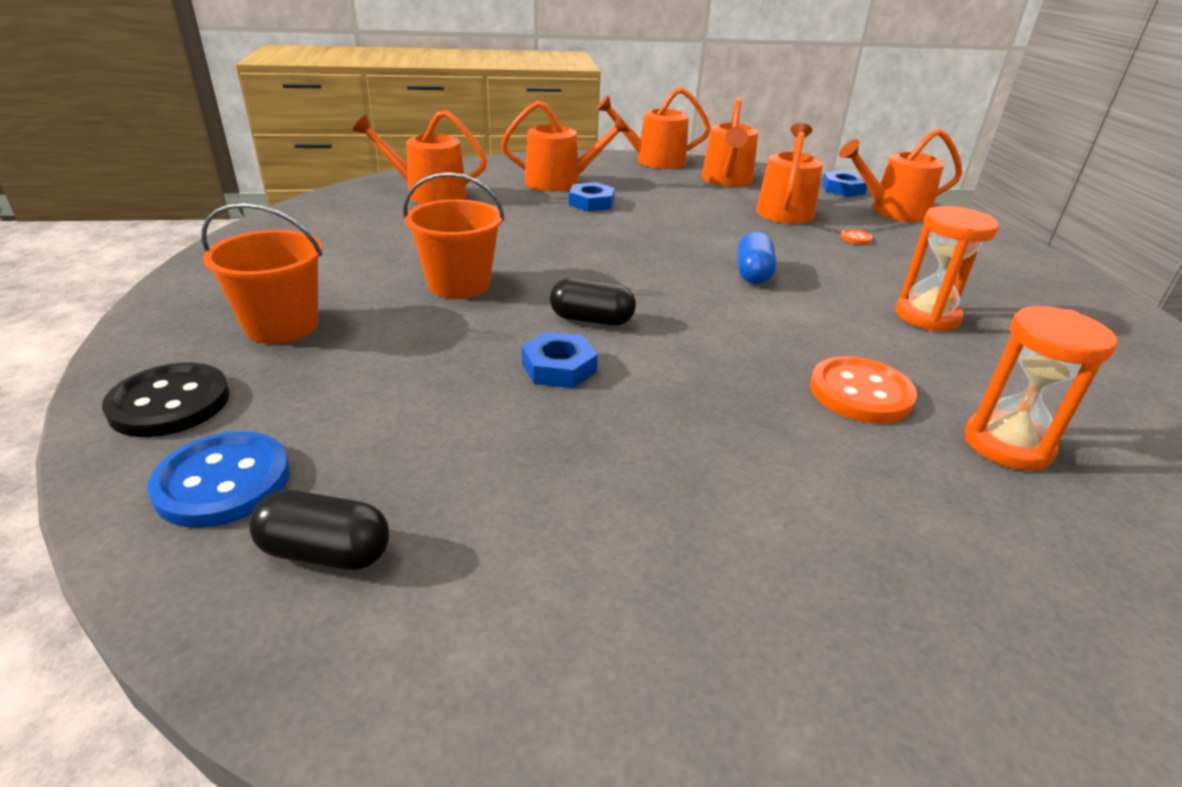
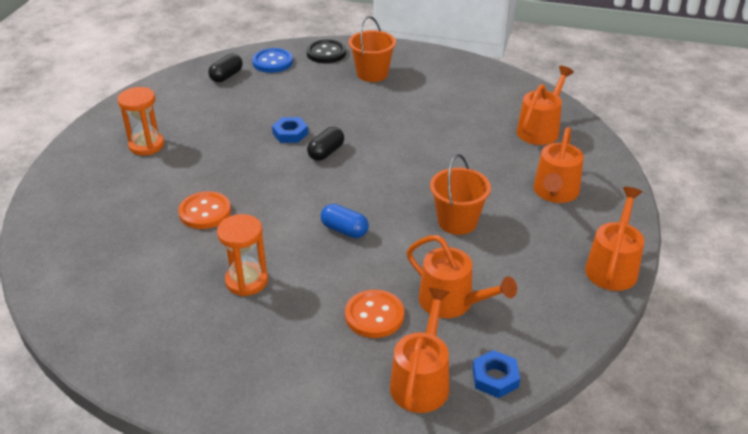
camera: 115 degrees right, 5 degrees up
(459, 284) = (389, 121): orange bucket -> orange bucket (457, 221)
(591, 203) = (501, 196): blue nut -> none
(727, 180) = (542, 297): orange watering can -> none
(855, 238) = (374, 315): orange button -> orange button, size x2.24
(1007, 444) = (138, 237): orange hourglass -> orange hourglass (146, 145)

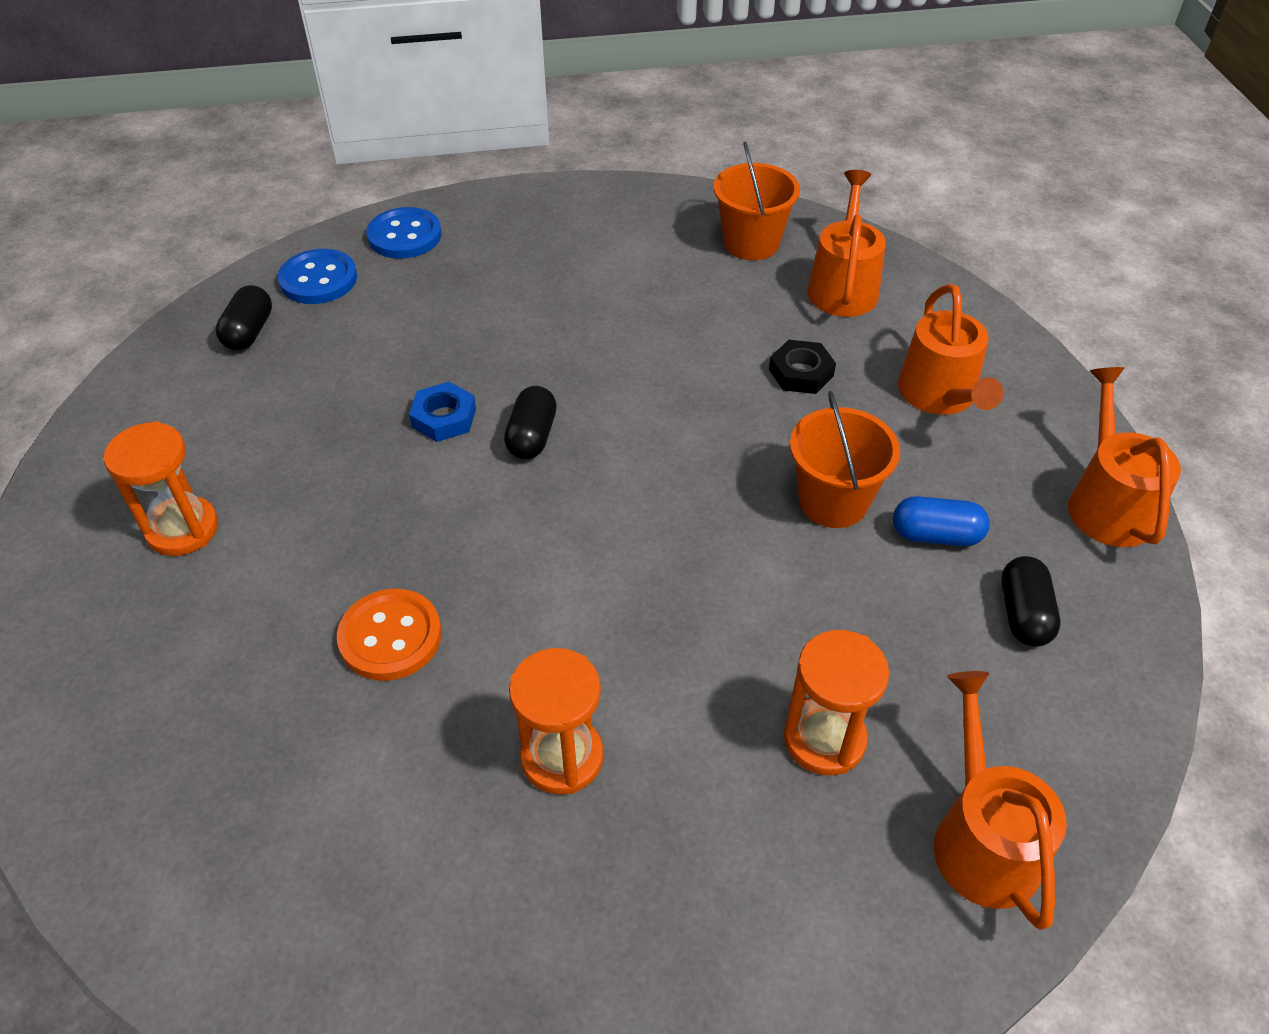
camera: 25 degrees left, 10 degrees up
(326, 53) = (404, 236): black button -> blue button
(344, 230) = (664, 584): blue capsule -> blue capsule (936, 535)
(372, 74) = (511, 256): orange bucket -> orange bucket (751, 243)
(374, 315) = (824, 739): orange button -> orange hourglass
(452, 302) = (926, 661): orange watering can -> none
(485, 162) = (801, 373): none -> black nut
(495, 378) = (1084, 781): blue nut -> none
(521, 299) = (1023, 614): none -> black capsule

